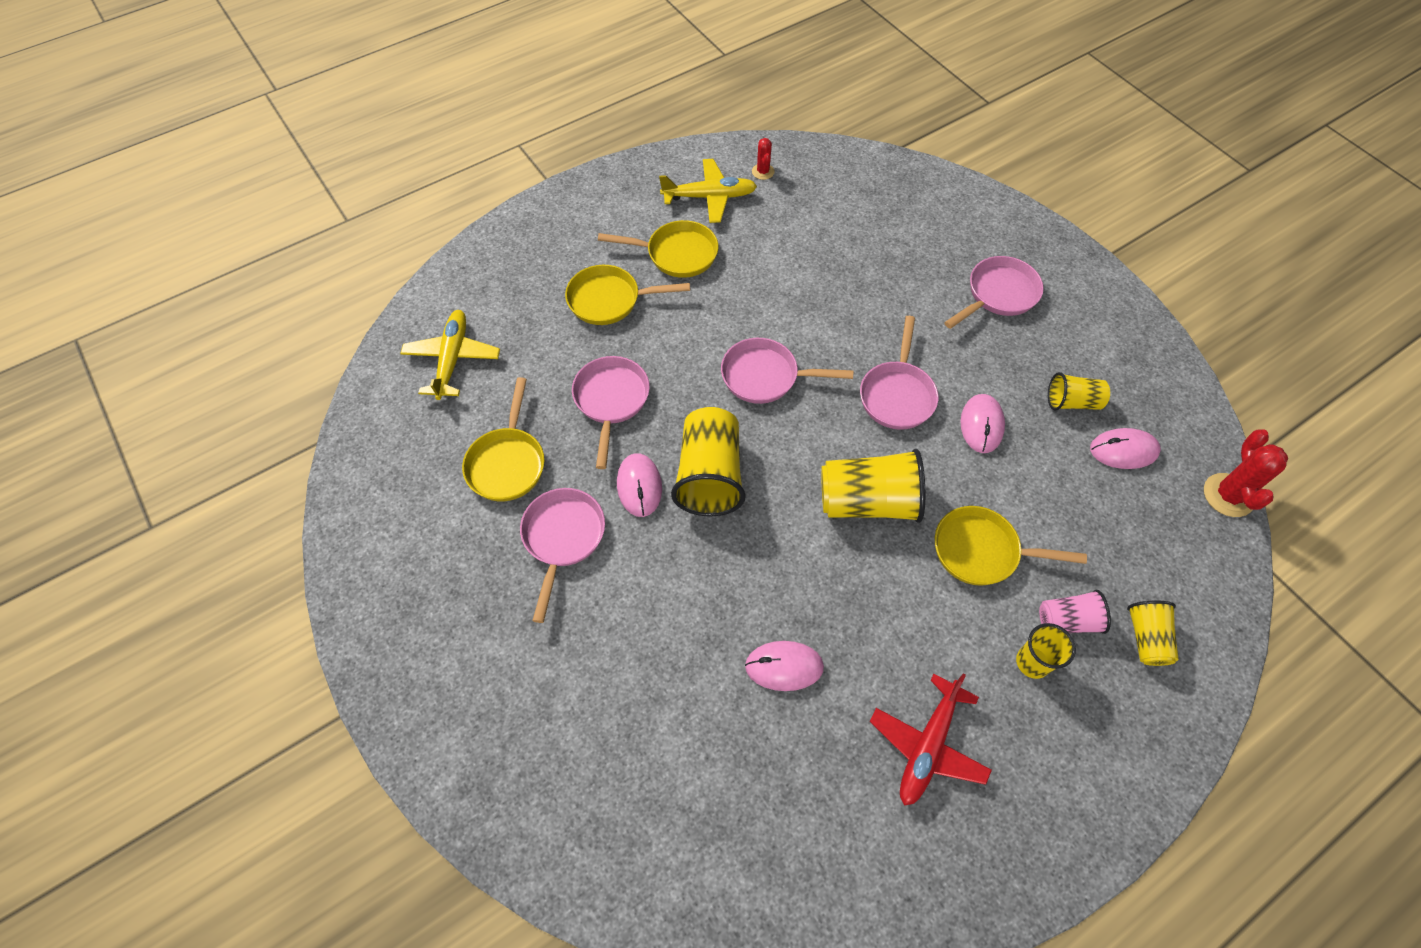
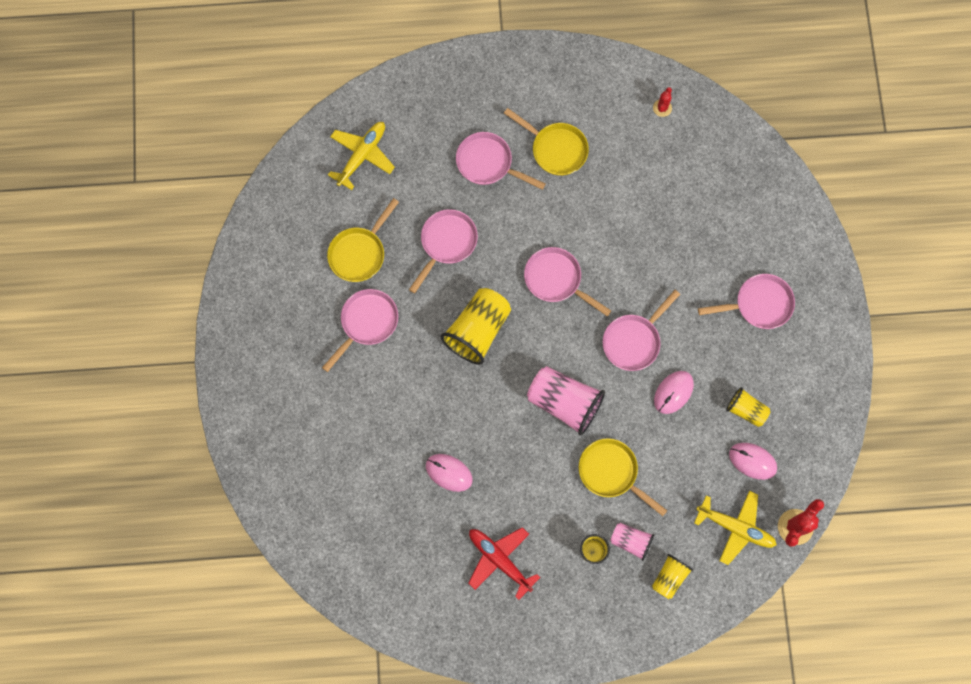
camera: 30 degrees right, 15 degrees up
(609, 300) = (488, 163): yellow pan -> pink pan
(639, 486) = (430, 314): pink mouse -> none
(709, 197) = (608, 110): yellow plane -> yellow plane (735, 527)
(868, 502) = (564, 403): yellow cup -> pink cup
(928, 745) = (500, 560): red plane -> red plane turned 75 degrees clockwise

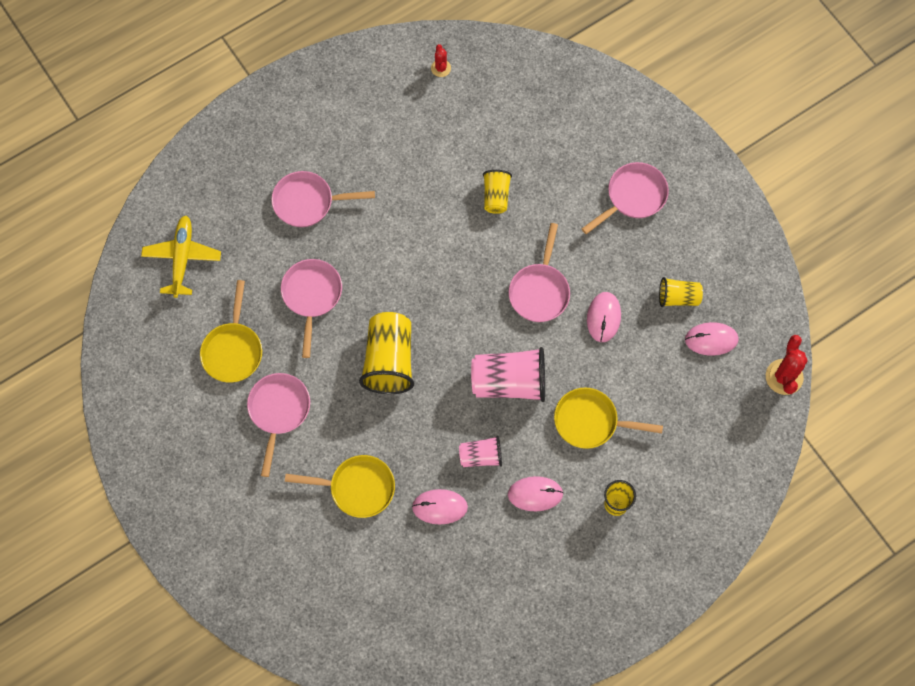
camera: 30 degrees left, 5 degrees down
(500, 560) = (536, 561): red plane -> none
(531, 506) = (535, 494): none -> pink mouse
(556, 149) = (364, 156): yellow pan -> yellow pan (357, 488)
(556, 280) = (435, 274): pink pan -> none
(631, 541) = (646, 474): pink cup -> pink cup (481, 456)
(669, 577) = (700, 487): yellow cup -> yellow cup (496, 196)
(735, 527) = (731, 408): yellow plane -> none

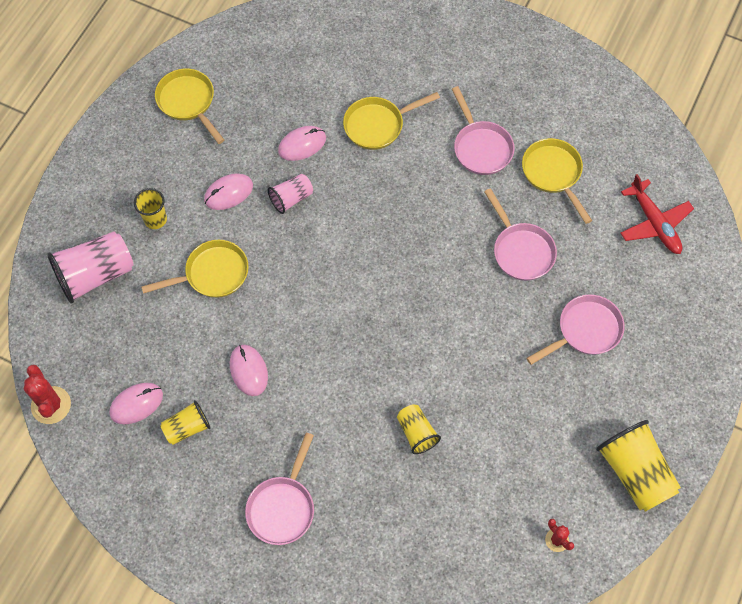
camera: 150 degrees right, 5 degrees down
(182, 259) = (654, 223): yellow plane -> red plane
(389, 360) = (417, 233): yellow cup -> yellow cup (635, 472)
(509, 382) = (302, 269): pink cup -> pink cup (95, 275)
(523, 617) = (188, 102): none -> yellow pan
(539, 291) = (321, 364): pink pan -> none

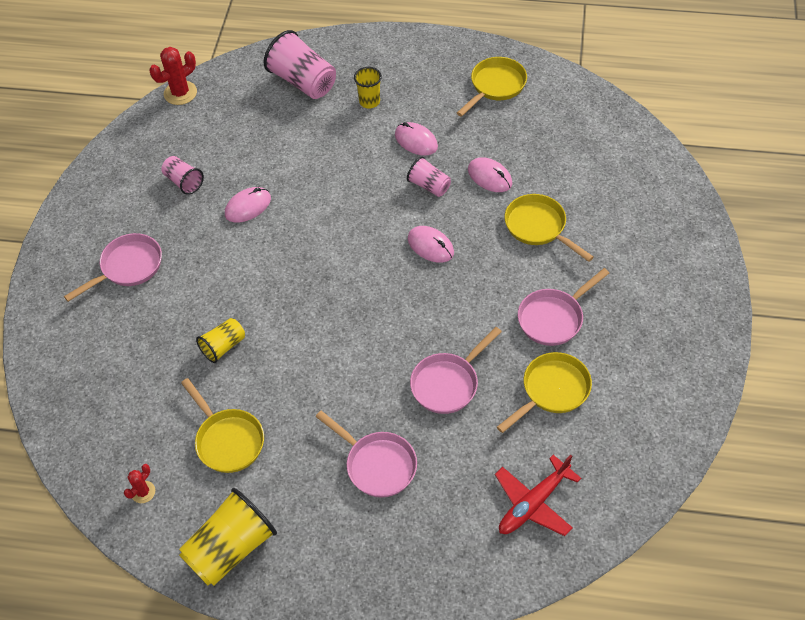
camera: 75 degrees right, 10 degrees down
(136, 404) = (196, 143): pink mouse -> pink mouse (430, 246)
(187, 428) = (184, 182): yellow cup -> pink cup
(212, 274) = (332, 154): yellow pan -> yellow pan (228, 440)
(282, 507) = (128, 267): pink pan -> pink pan turned 135 degrees clockwise

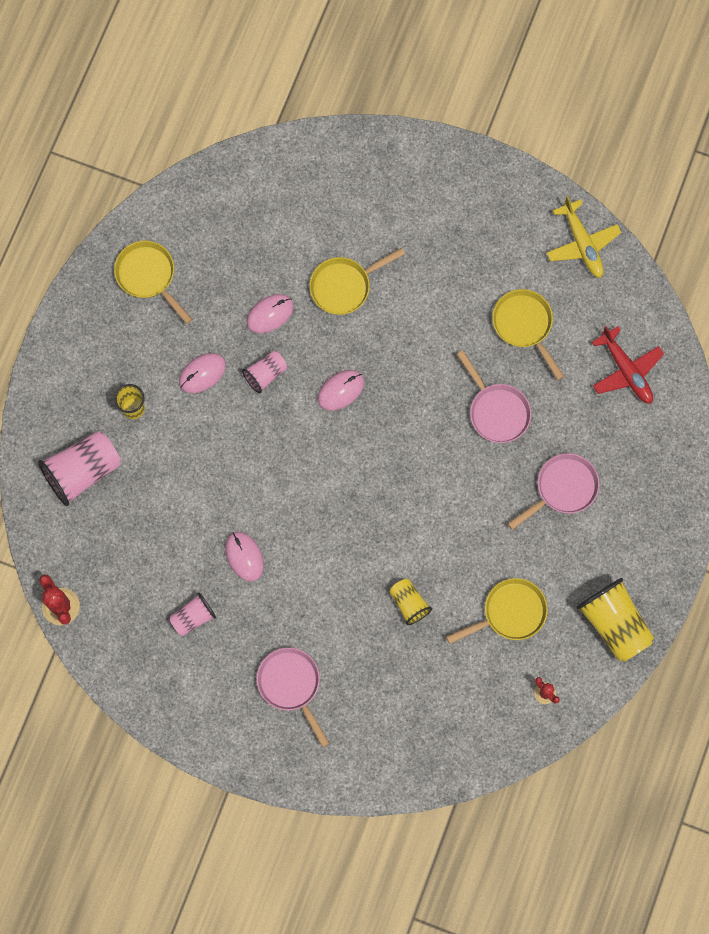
camera: 80 degrees left, 20 degrees up
(553, 318) = (450, 302): pink pan -> none
(668, 428) = (582, 243): none -> yellow plane

